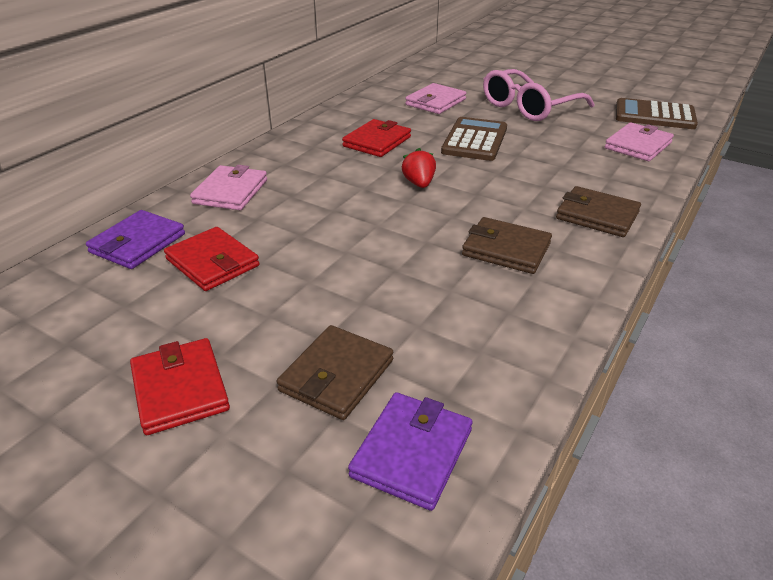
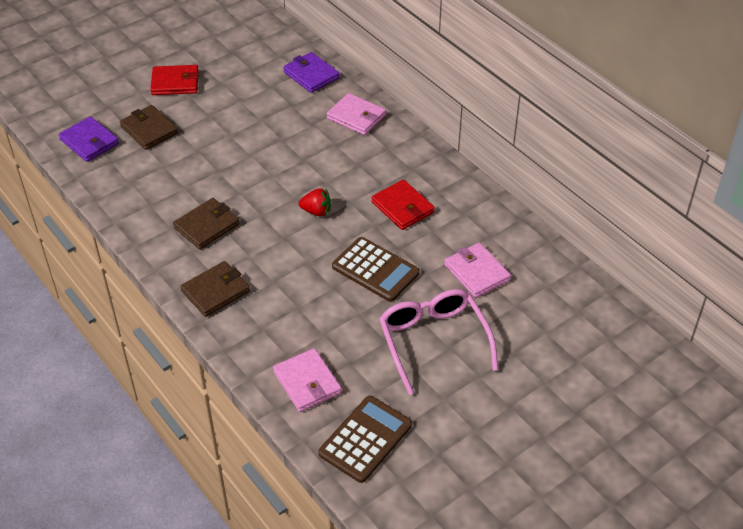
camera: 110 degrees right, 10 degrees up
(212, 262) = (272, 101): red wallet -> none

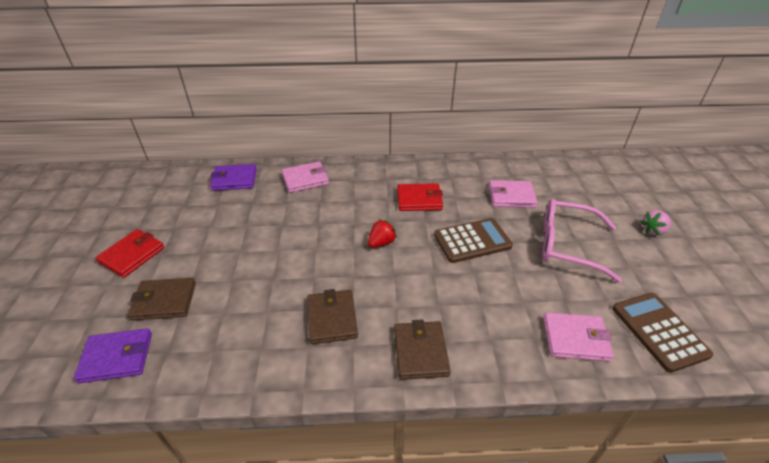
camera: 55 degrees left, 5 degrees down
(527, 406) = (653, 230): none -> pink strawberry

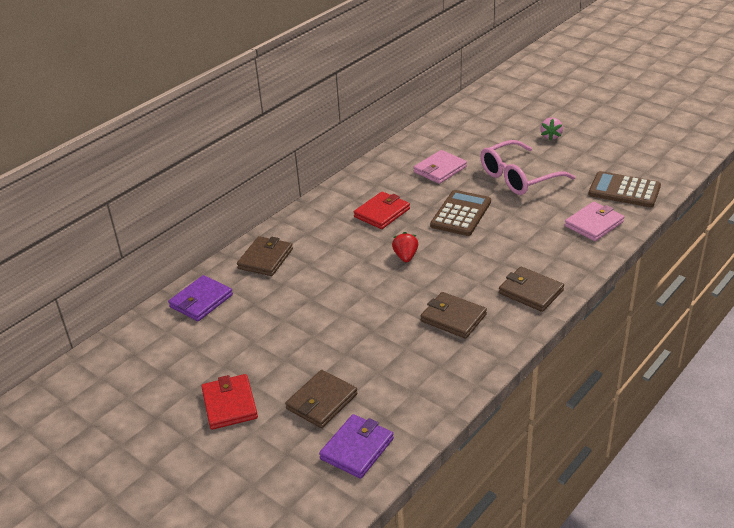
camera: 45 degrees left, 5 degrees down
(305, 179) = (265, 259): pink wallet -> brown wallet

